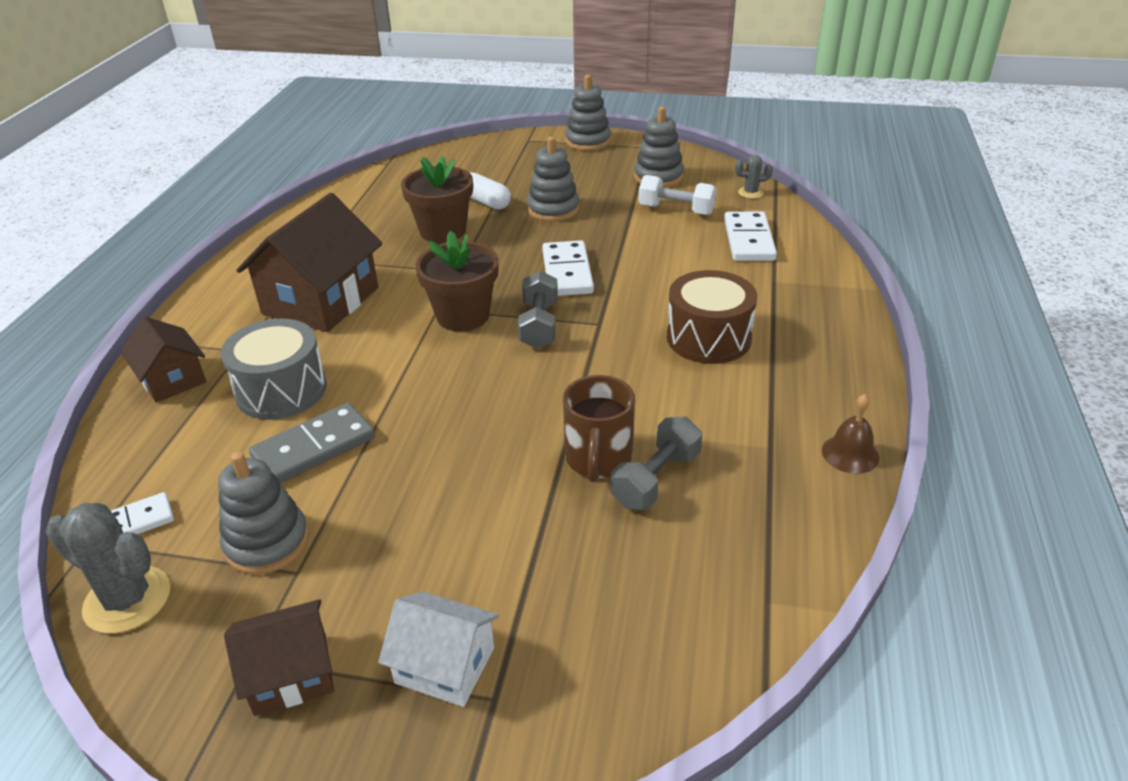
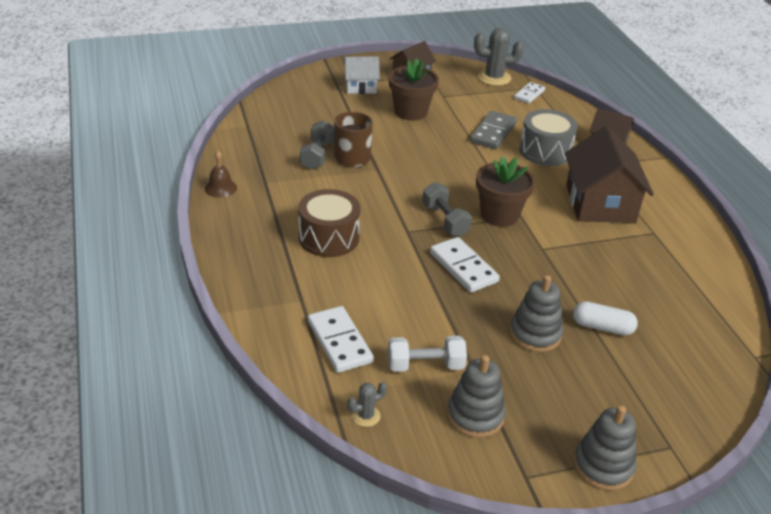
camera: 150 degrees right, 0 degrees up
(267, 542) = (466, 100): grey stacking toy -> none
(443, 231) = (597, 283): brown flower pot -> brown flower pot (411, 112)

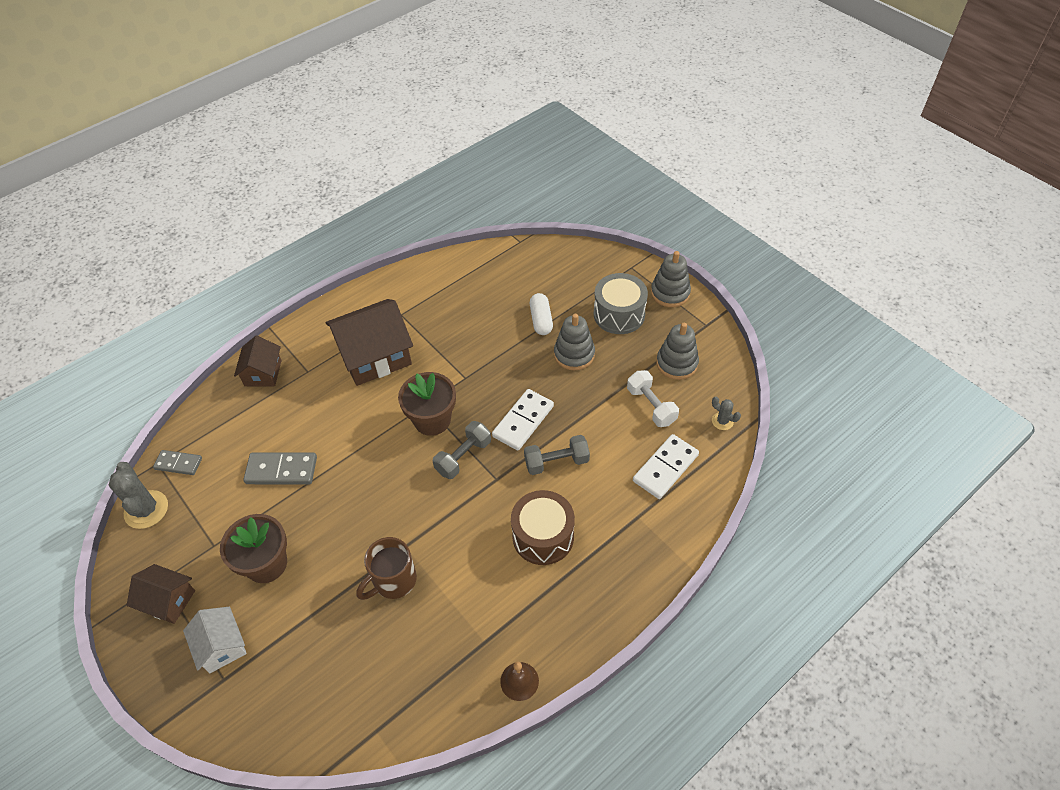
camera: 110 degrees left, 15 degrees up
(317, 155) = (406, 616): grey dumbbell -> grey dumbbell (556, 462)
(529, 94) = (178, 464): white domino -> grey domino
(545, 151) = (301, 417): grey drum -> grey drum (619, 314)

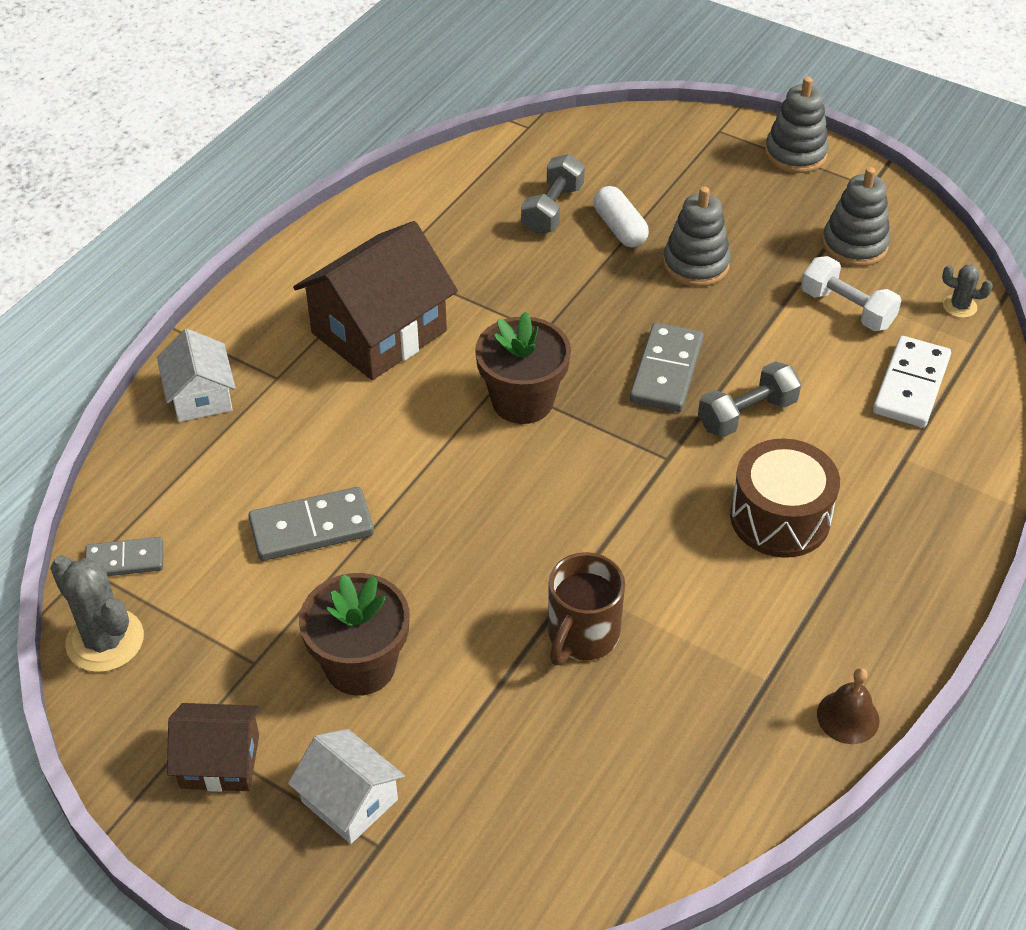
camera: 20 degrees left, 5 degrees down
(263, 373) = (200, 396): brown house -> white house
(463, 457) = (600, 440): grey dumbbell -> grey dumbbell (552, 209)
(523, 421) = (666, 371): white domino -> grey domino
(619, 314) = (734, 197): grey drum -> none

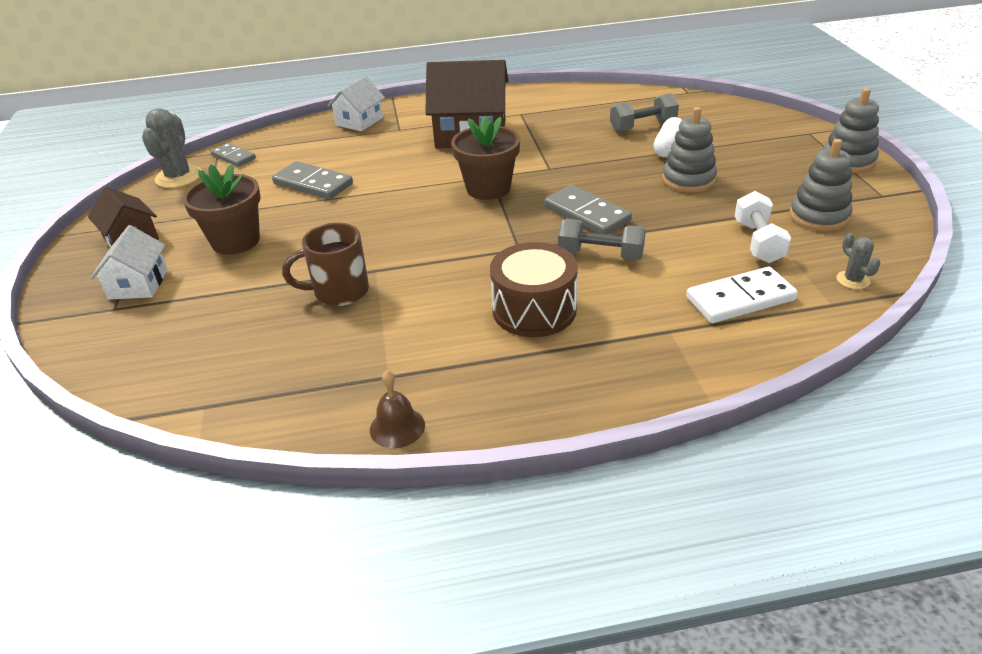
camera: 50 degrees right, 10 degrees down
(666, 371) = (587, 214): grey domino -> grey domino turned 75 degrees clockwise

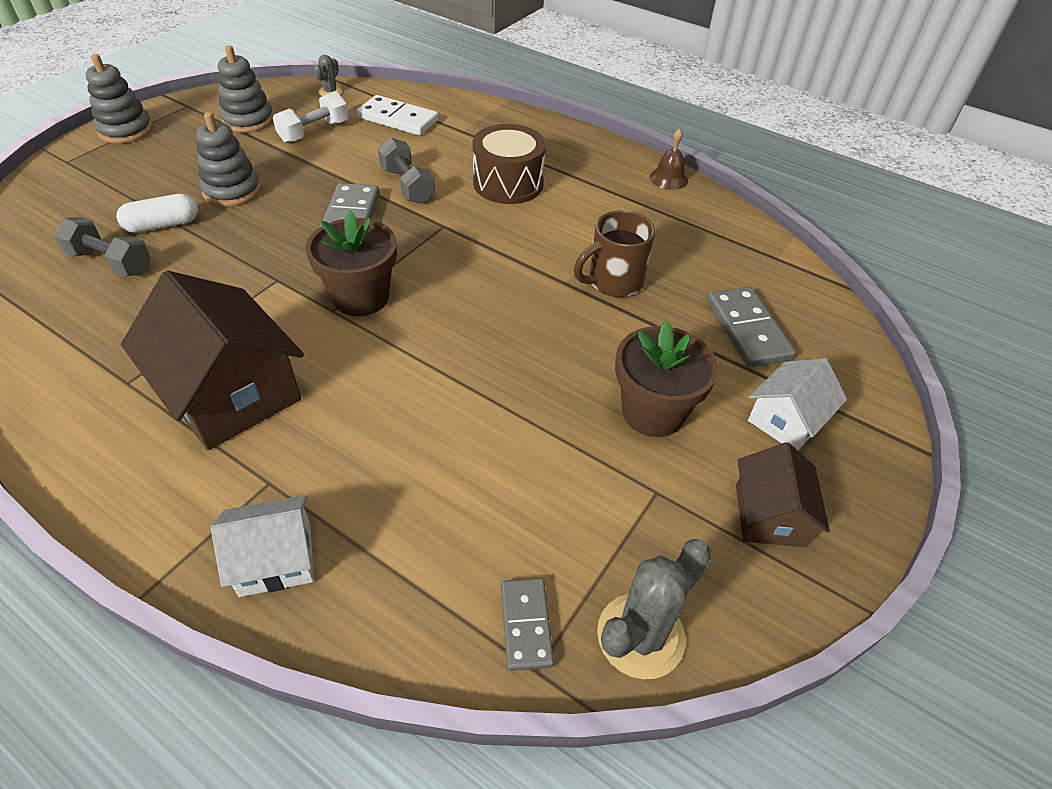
camera: 140 degrees left, 10 degrees up
(313, 184) = (493, 448): grey domino -> grey domino (747, 330)
(339, 292) = (613, 282): brown mug -> brown mug turned 120 degrees clockwise

